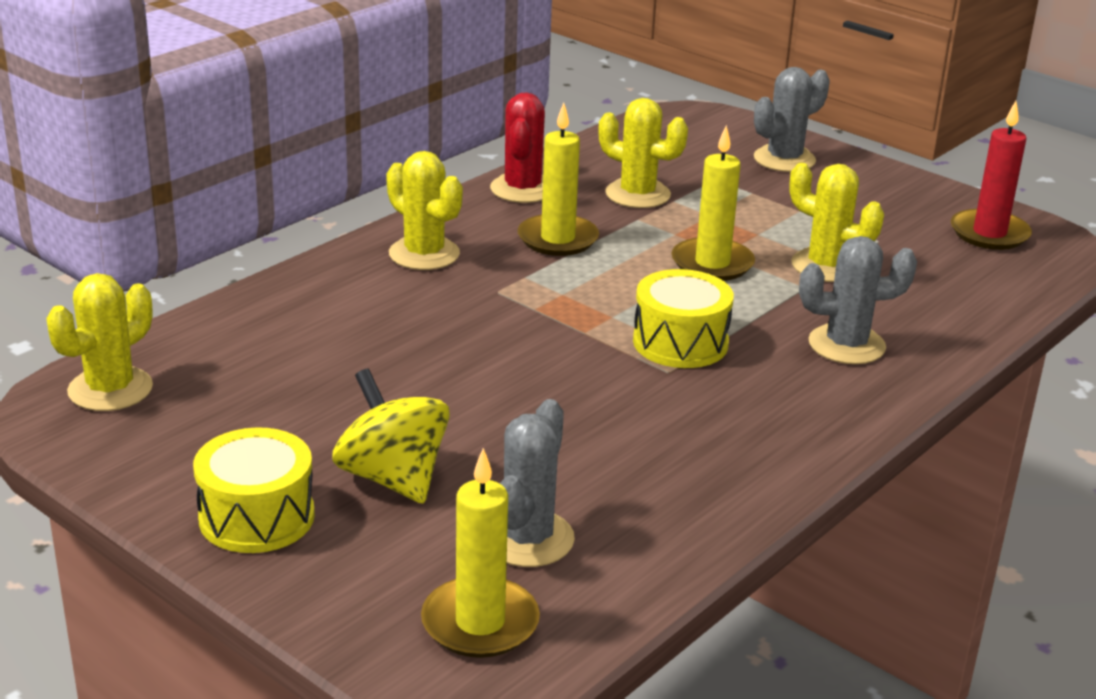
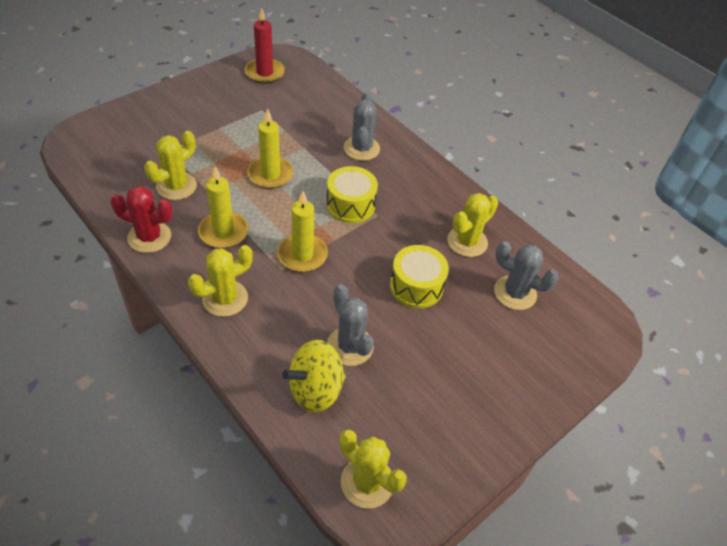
camera: 85 degrees left, 20 degrees up
(257, 517) = (500, 403): yellow drum -> yellow drum (416, 286)
(393, 478) = (466, 340): yellow spinning top -> yellow spinning top (315, 389)
(480, 623) = (575, 319): yellow candle -> yellow candle (302, 255)
(784, 159) = (153, 117): grey cactus -> grey cactus (350, 346)
(826, 266) = (283, 134): yellow cactus -> yellow cactus (467, 242)

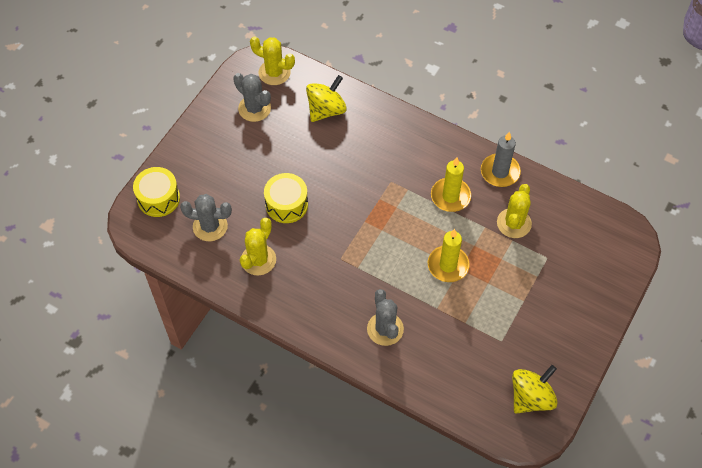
camera: 165 degrees right, 10 degrees up
(149, 237) = (500, 172): red cactus -> grey candle
(225, 298) = (416, 146): yellow cactus -> none
(264, 73) = (531, 397): red candle -> yellow spinning top
(302, 255) = (381, 199): yellow candle -> none
(350, 205) = (366, 260): yellow drum -> yellow drum (158, 198)
(350, 346) = (316, 144): grey cactus -> grey cactus (254, 108)

